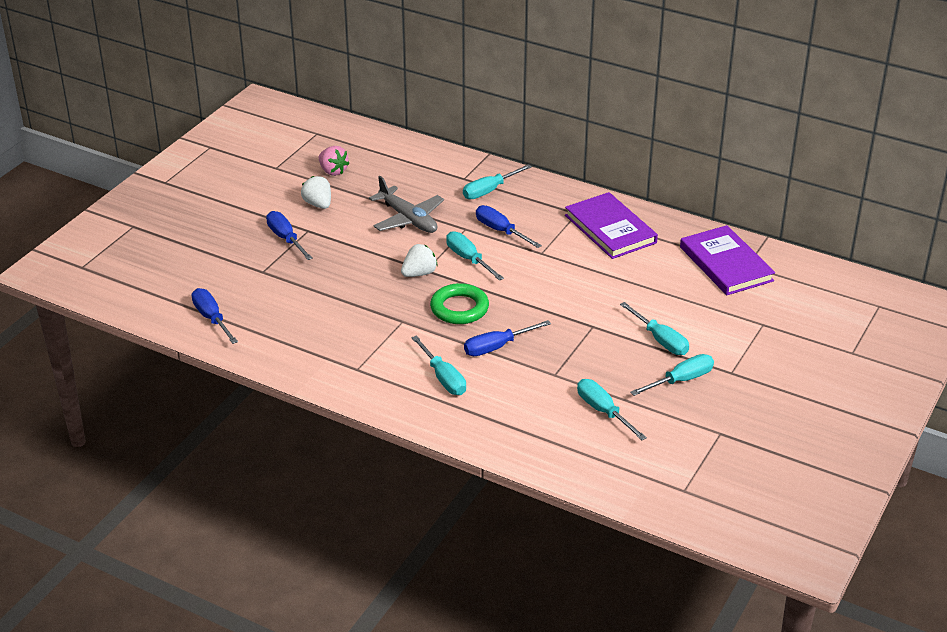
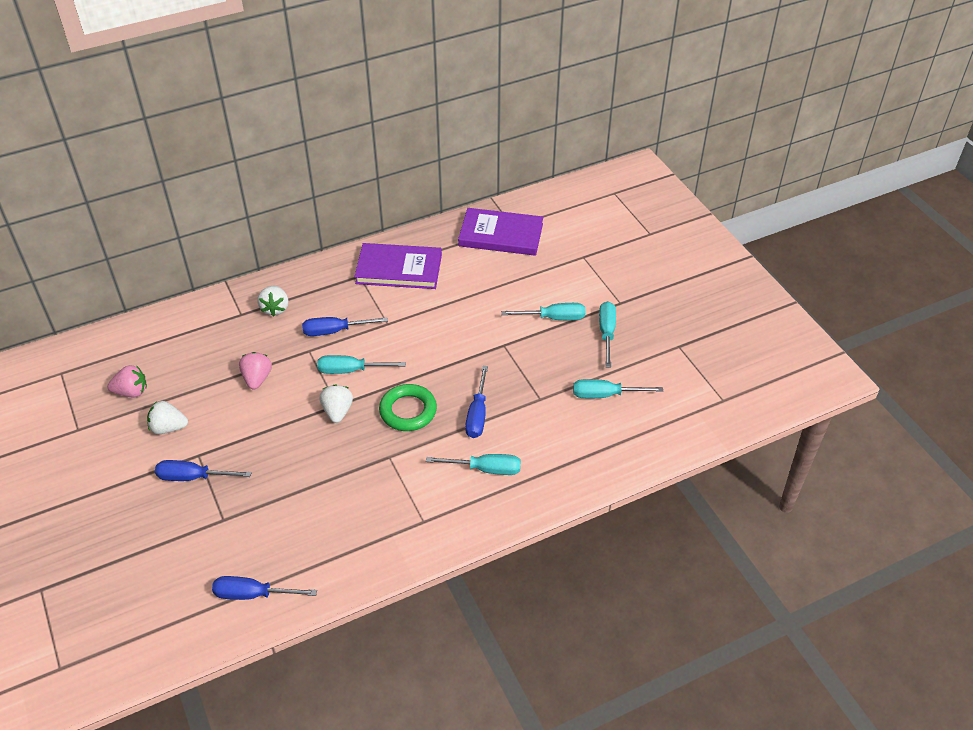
camera: 55 degrees left, 10 degrees up
(408, 219) = (257, 379): grey plane -> pink strawberry
(489, 191) = (275, 308): turquoise screwdriver -> white strawberry

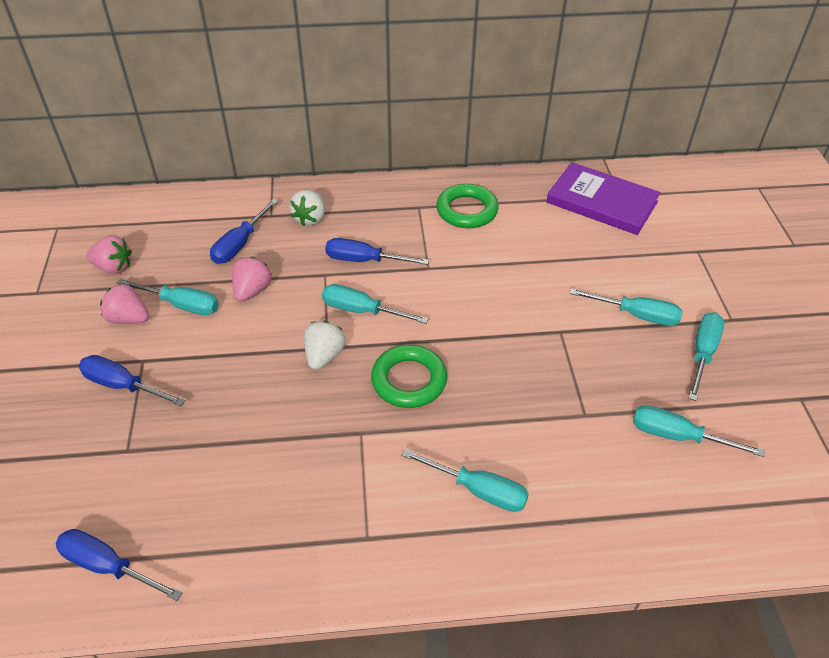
camera: 20 degrees right, 0 degrees up
(168, 428) = (129, 318): white strawberry -> pink strawberry
(205, 405) = (181, 305): none -> turquoise screwdriver
(399, 269) = (467, 210): purple book -> green ring
(477, 414) = (495, 411): blue screwdriver -> blue screwdriver (240, 244)

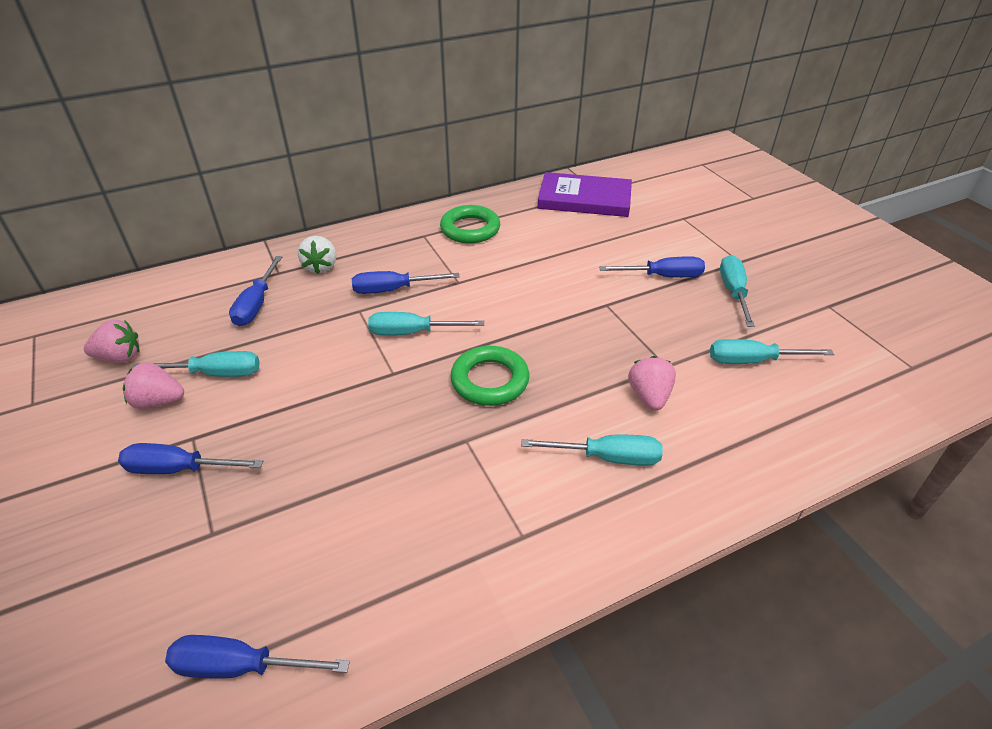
camera: 20 degrees left, 5 degrees down
(252, 290) = (289, 342): pink strawberry -> pink strawberry (649, 396)
(324, 356) = (394, 381): white strawberry -> none
(636, 315) = (663, 276): turquoise screwdriver -> blue screwdriver

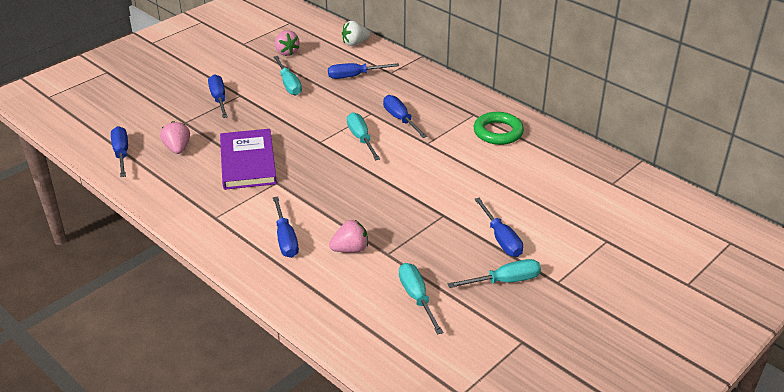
camera: 70 degrees right, 5 degrees down
(158, 402) = (260, 76): pink strawberry -> pink strawberry (177, 148)
(321, 267) = (407, 85): white strawberry -> white strawberry (355, 43)
(490, 380) = (332, 179): green ring -> none
(584, 199) = (592, 179): purple book -> purple book (247, 162)
(607, 457) = (285, 239): turquoise screwdriver -> blue screwdriver

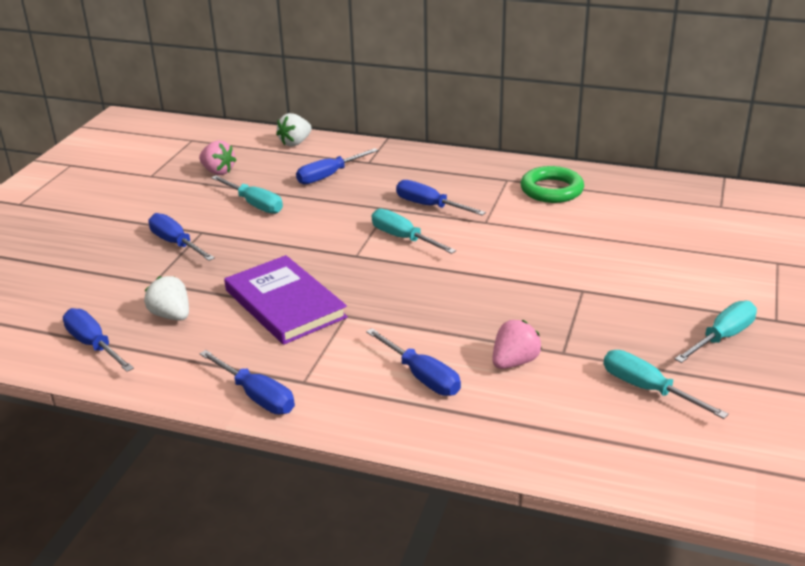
camera: 25 degrees left, 5 degrees down
(177, 148) = (171, 315): pink strawberry -> white strawberry
(501, 239) = (671, 295): blue screwdriver -> blue screwdriver (257, 396)

